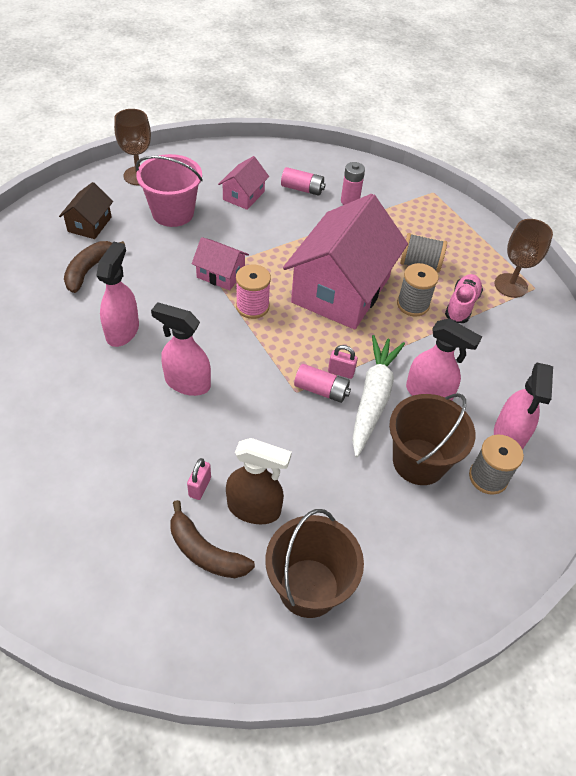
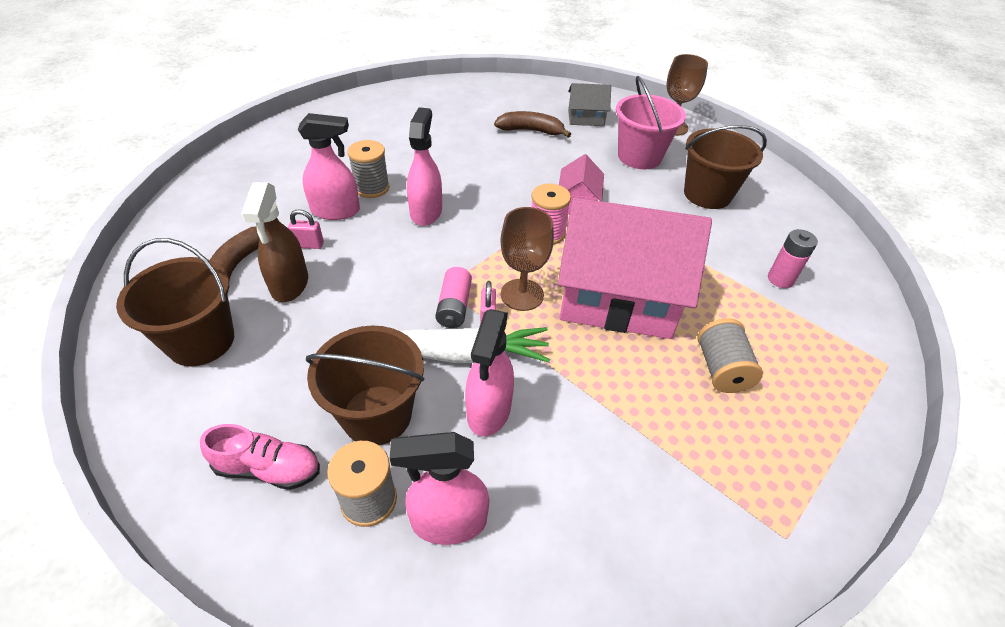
camera: 75 degrees right, 5 degrees down
(89, 224) = (586, 118): brown house -> grey house
(122, 331) = (470, 163): pink spray bottle -> pink spray bottle (336, 211)
(243, 195) = (707, 194): pink house -> brown bucket
(302, 189) = (762, 235): pink battery -> none
(413, 305) = (638, 372): grey spool -> grey spool (372, 188)
(461, 305) = (673, 430): pink shoe -> pink shoe (268, 469)
(510, 285) = (764, 496): brown goblet -> brown goblet (522, 295)

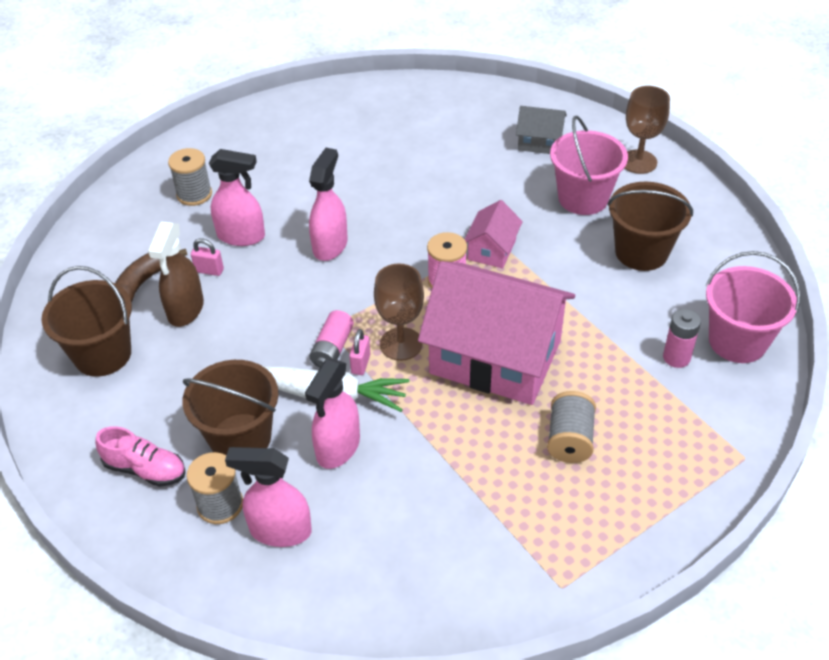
camera: 15 degrees right, 0 degrees up
(372, 188) = (282, 213): grey spool -> grey spool (194, 194)
(531, 131) = (470, 155): brown banana -> none
(824, 259) = (737, 341): none -> pink bucket

